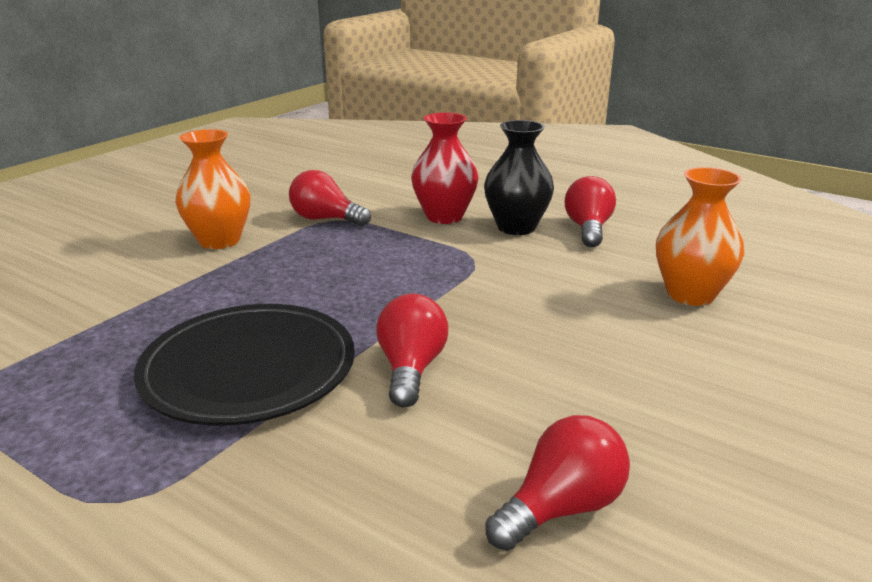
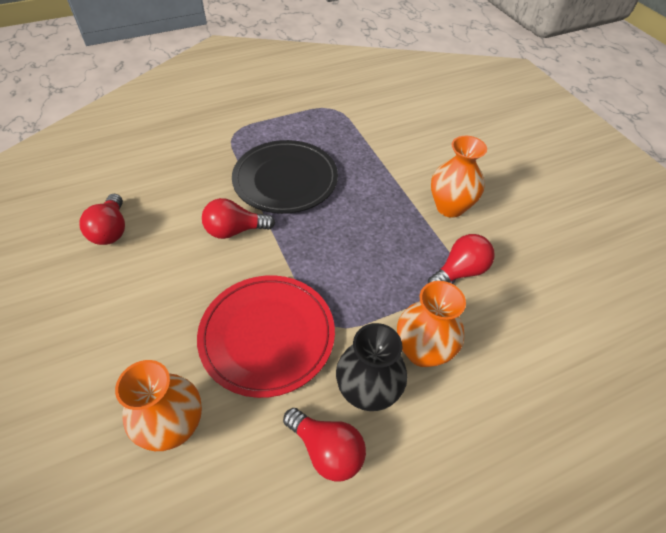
camera: 120 degrees right, 25 degrees up
(411, 369) = (235, 230): red light bulb -> red light bulb turned 135 degrees clockwise
(444, 216) = (422, 351): red vase -> orange vase
(534, 285) = (267, 336): none -> red plate

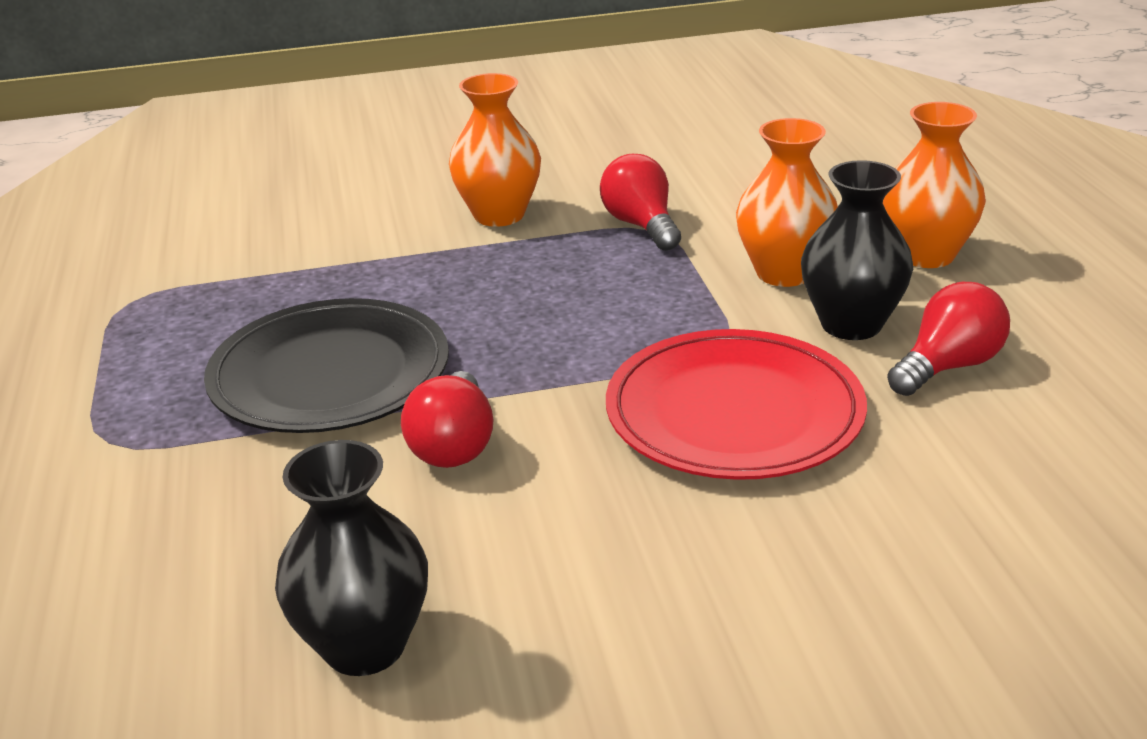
camera: 75 degrees left, 20 degrees down
(111, 230) = (364, 646): red light bulb -> black vase
(174, 426) = (915, 520): orange vase -> orange vase (926, 255)

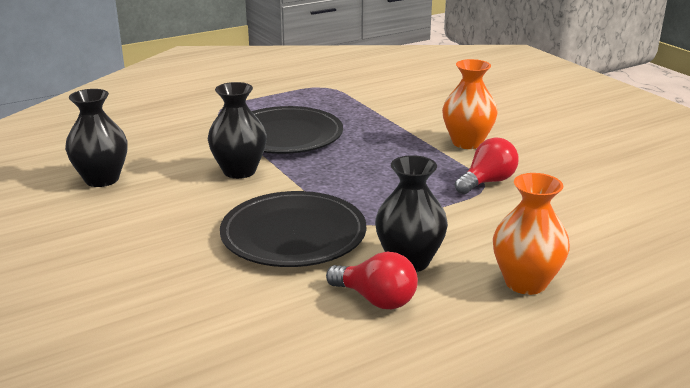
camera: 70 degrees right, 5 degrees down
(454, 445) = (239, 171): red light bulb -> black vase
(734, 413) = (293, 234): red plate -> black plate
(784, 273) = (460, 233): orange vase -> none

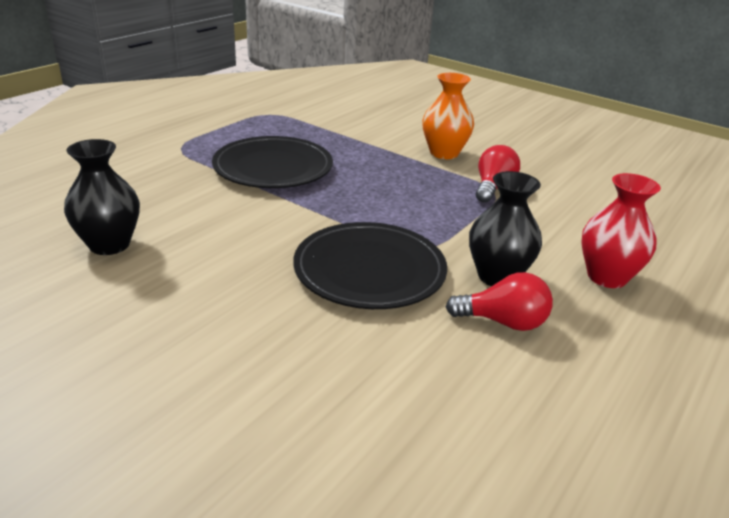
camera: 25 degrees left, 5 degrees up
(239, 171) = (257, 211): black vase -> none
(525, 282) = (607, 277): orange vase -> red vase

